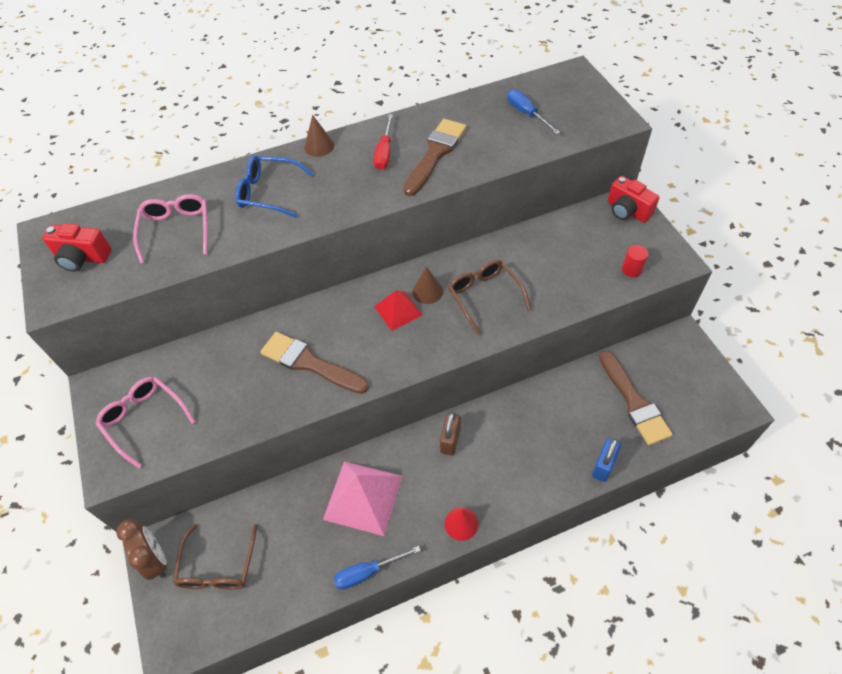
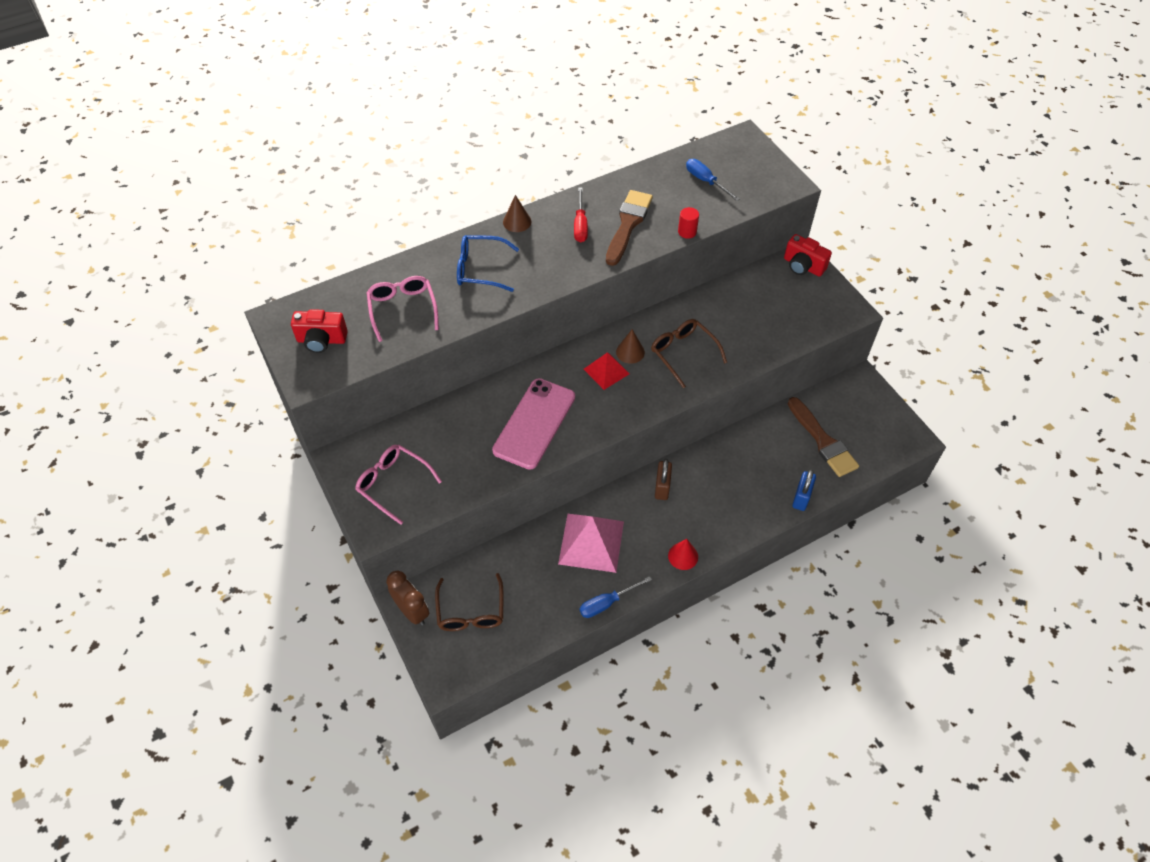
camera: 10 degrees left, 0 degrees up
(309, 363) = (534, 423): brown brush -> pink phone
(631, 269) = (812, 320): red cylinder -> red cylinder (687, 232)

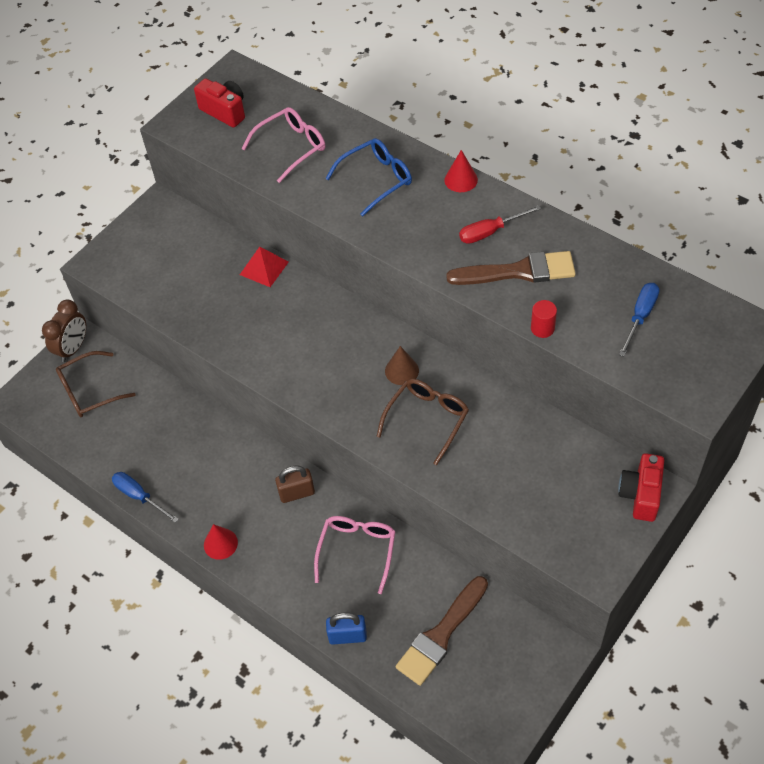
camera: 70 degrees right, 0 degrees up
(321, 340) = (225, 111): red camera -> red camera turned 150 degrees clockwise
(393, 484) = (147, 253): pink glasses -> pink glasses (357, 551)
(480, 269) = (376, 180): blue glasses -> blue glasses turned 75 degrees clockwise
(517, 222) = (461, 180): brown cone -> red cone
(534, 423) = (265, 327): pink phone -> none
(591, 542) = (202, 456): pink pyramid -> none
(606, 371) = (363, 360): red pyramid -> red pyramid (264, 268)

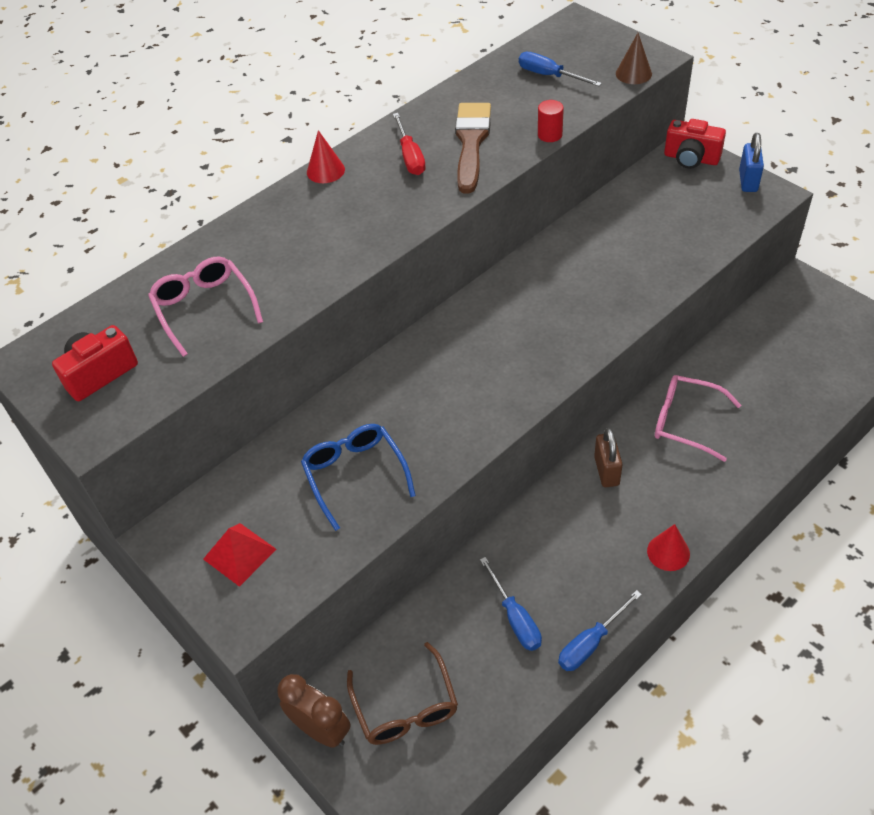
camera: 80 degrees left, 5 degrees down
(158, 446) = (515, 618): none -> blue screwdriver
(264, 268) = (326, 419): red pyramid -> red pyramid (239, 554)
(347, 636) = (789, 439): blue padlock -> blue padlock (748, 181)
(376, 180) = (296, 236): blue glasses -> blue glasses (355, 475)
(401, 370) = (517, 304): brown cone -> brown cone (633, 73)
(427, 419) = (586, 290): brown glasses -> none
(441, 634) = (785, 363): brown brush -> none

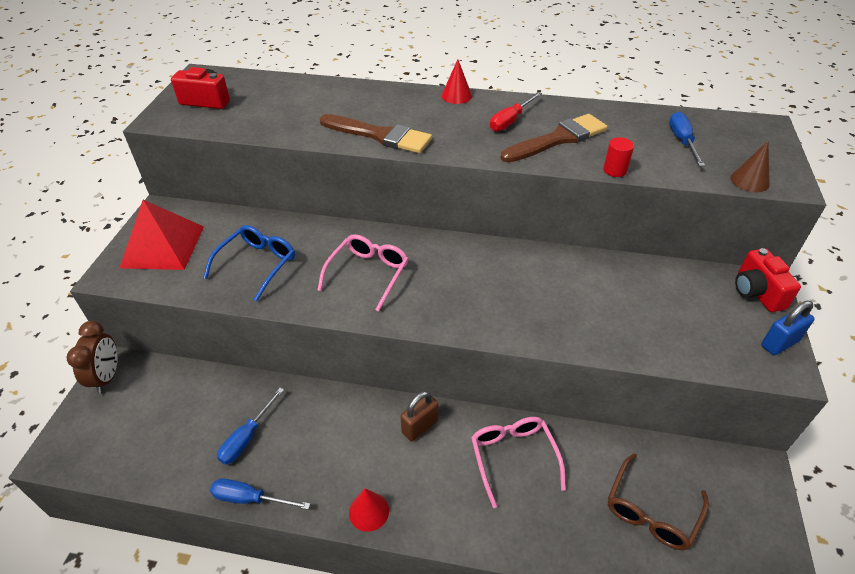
camera: 50 degrees right, 5 degrees down
(204, 308) = (288, 109): pink glasses -> pink glasses (368, 274)
(239, 554) = (163, 246): red pyramid -> red pyramid, size x1.70
(337, 256) = (380, 135): none -> brown brush
(405, 707) = (143, 412): brown glasses -> brown glasses (651, 511)

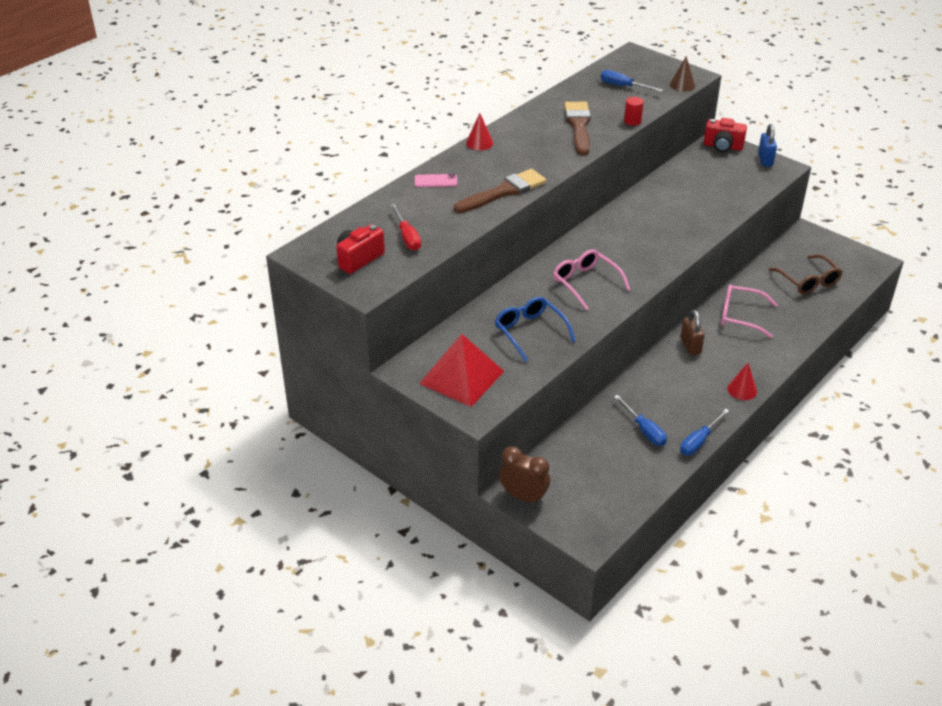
camera: 60 degrees left, 5 degrees down
(365, 96) = (436, 181): none -> pink phone
(510, 121) = (537, 134): red screwdriver -> red screwdriver (407, 237)

